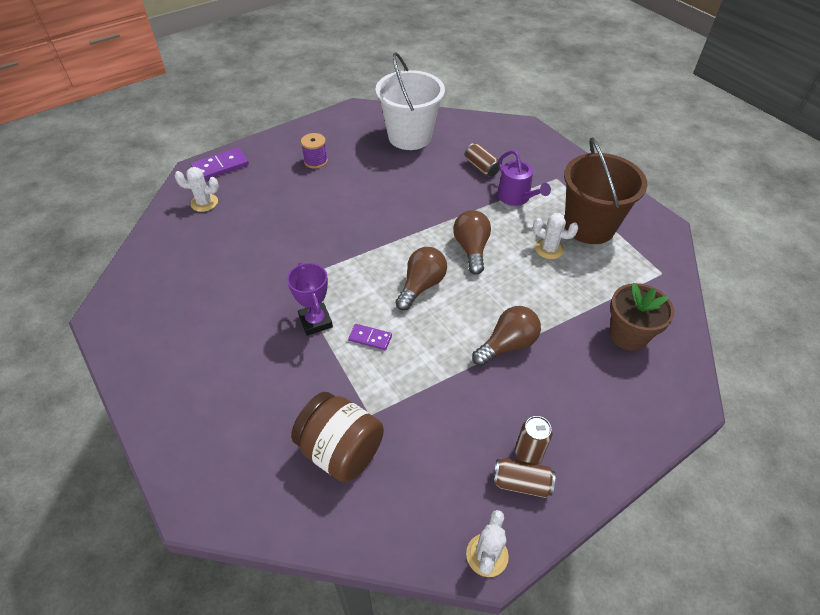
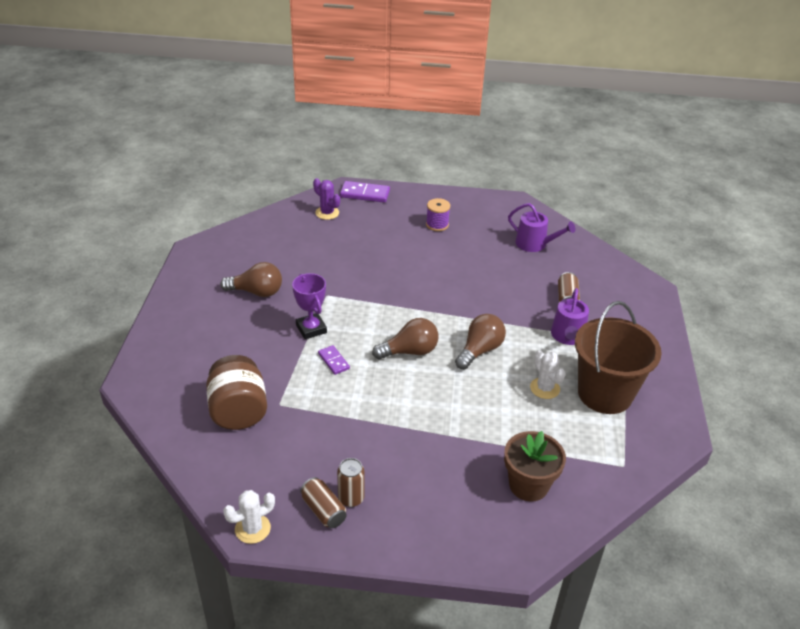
camera: 40 degrees right, 10 degrees down
(204, 203) = (327, 213): white cactus -> purple cactus
(315, 321) = (311, 329): purple trophy -> purple trophy turned 45 degrees counterclockwise
(409, 137) = (534, 244): white bucket -> purple watering can
(507, 345) = (423, 427): brown light bulb -> brown light bulb (256, 292)

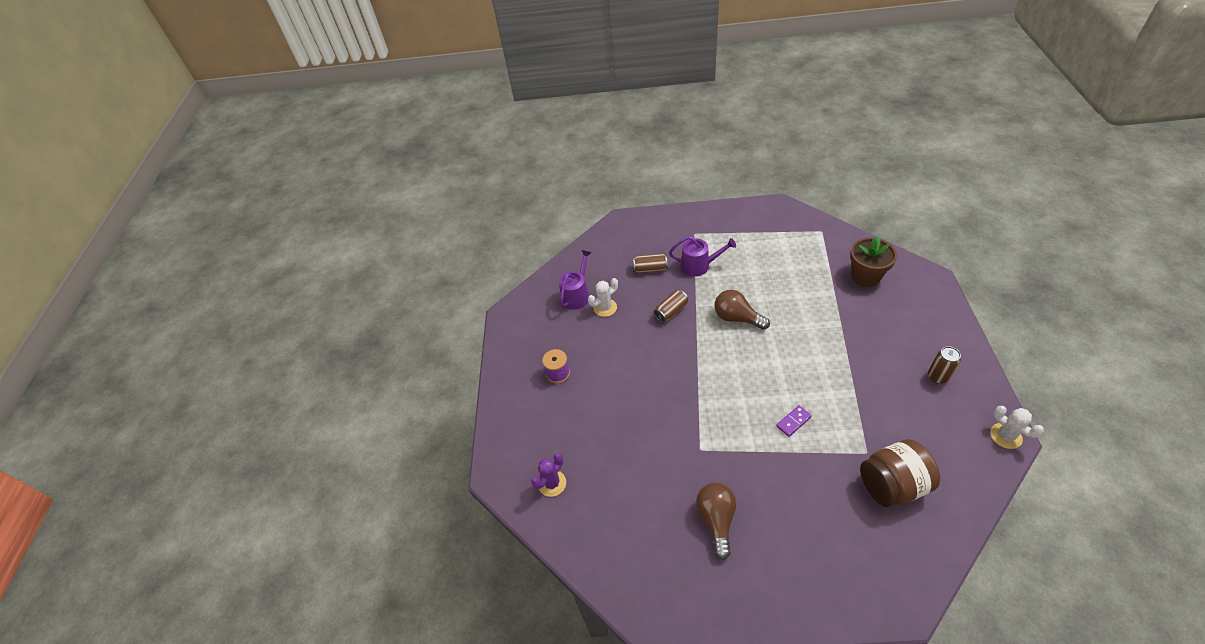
camera: 90 degrees left, 10 degrees up
(311, 329) = (756, 451): purple trophy -> none
(323, 510) = (959, 392): brown can -> brown can (671, 311)
(365, 194) = (507, 451): purple domino -> none
(409, 351) = (757, 366): brown light bulb -> none
(545, 388) = (764, 275): white cactus -> white cactus (605, 308)
(605, 394) = (756, 242): brown bucket -> none

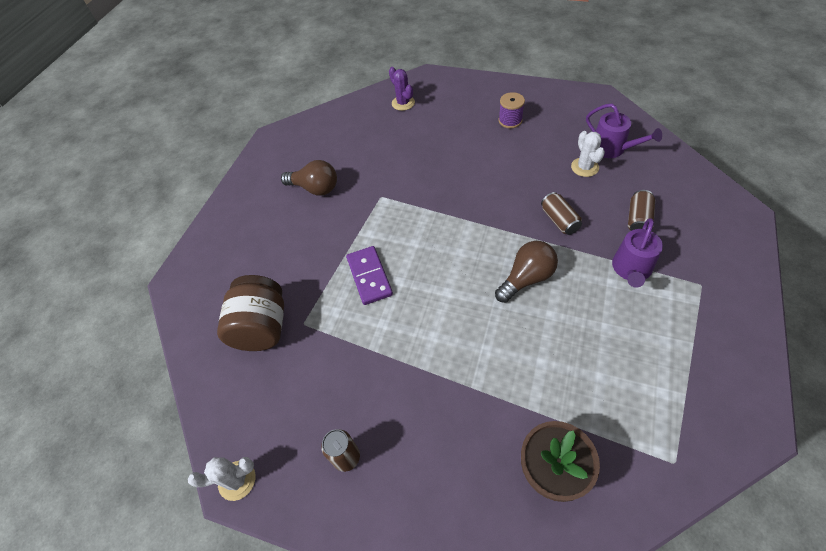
camera: 110 degrees right, 5 degrees up
(793, 421) = (369, 276): purple domino -> purple domino, size x1.66

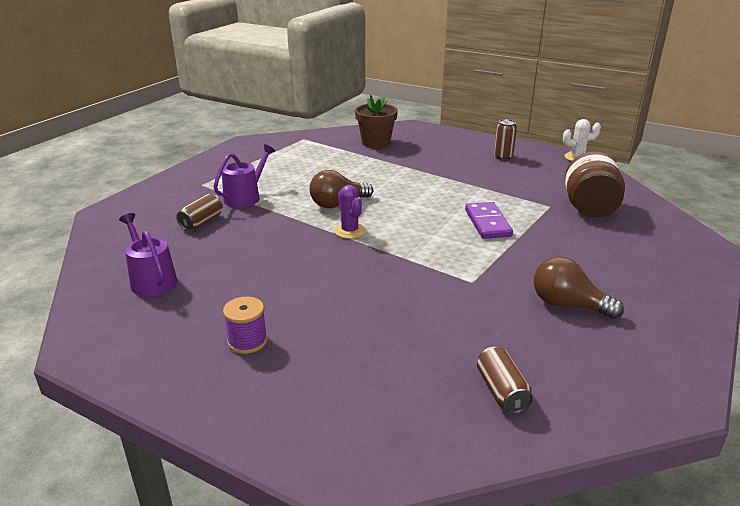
camera: 175 degrees left, 25 degrees down
(403, 103) = (417, 415): purple cactus -> purple cactus (350, 231)
(559, 220) = (276, 232): brown can -> brown can (502, 391)
(584, 167) = (204, 268): white cactus -> none

